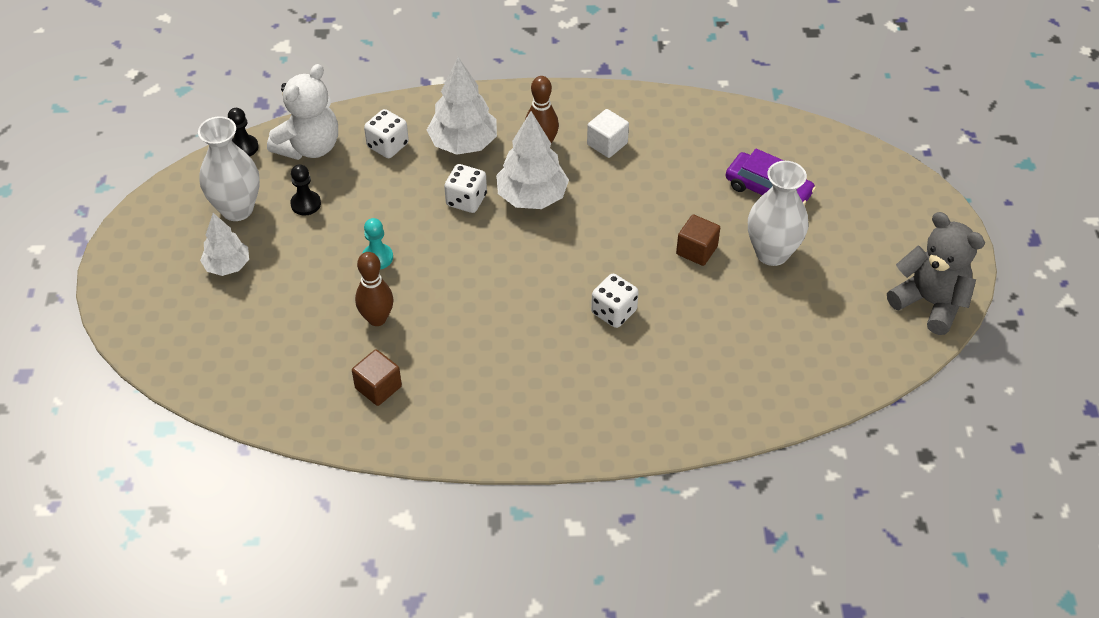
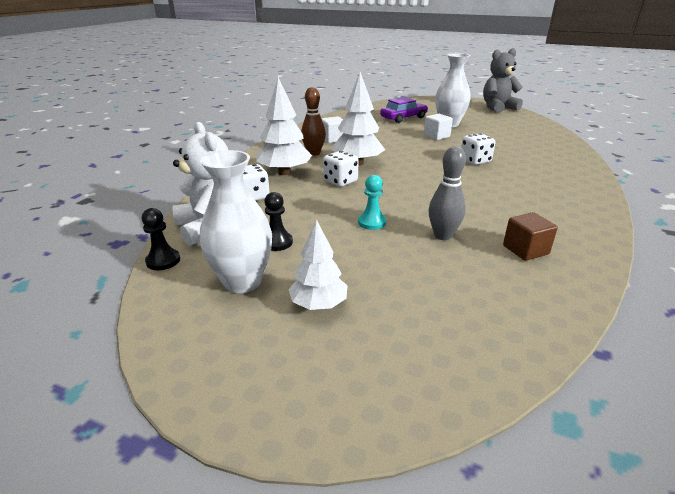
camera: 65 degrees left, 20 degrees down
(377, 319) = (443, 235): brown bowling pin -> grey bowling pin
(696, 250) = (436, 136): brown cube -> white cube

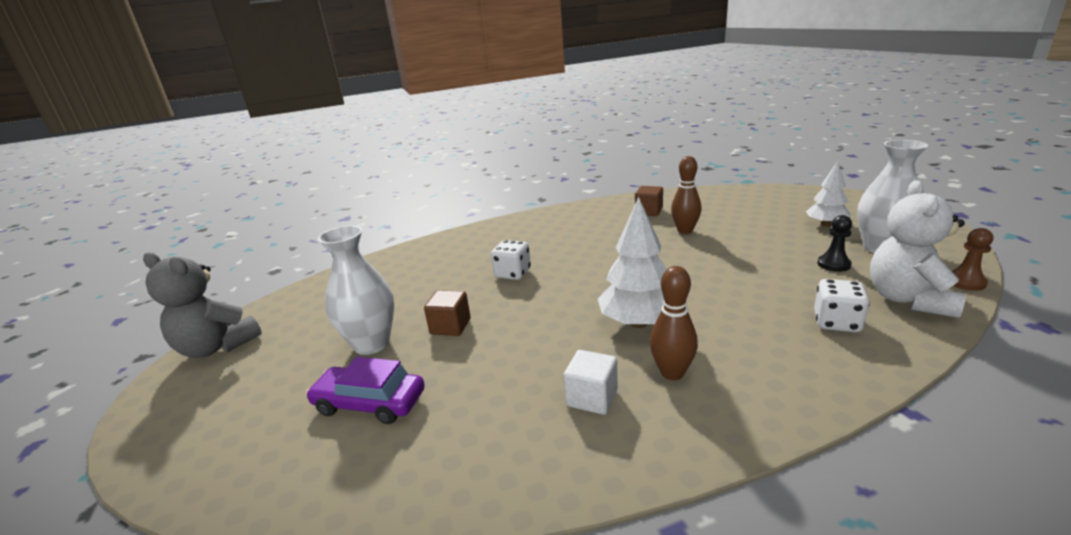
camera: 130 degrees left, 5 degrees down
(163, 261) = (965, 282): black pawn -> brown pawn
(284, 173) = (761, 347): white tree -> none
(340, 181) = (699, 303): white dice -> none
(372, 222) = (726, 254): turquoise pawn -> none
(436, 136) = (450, 326): white cube -> brown cube
(443, 235) = (685, 231): grey bowling pin -> brown bowling pin

